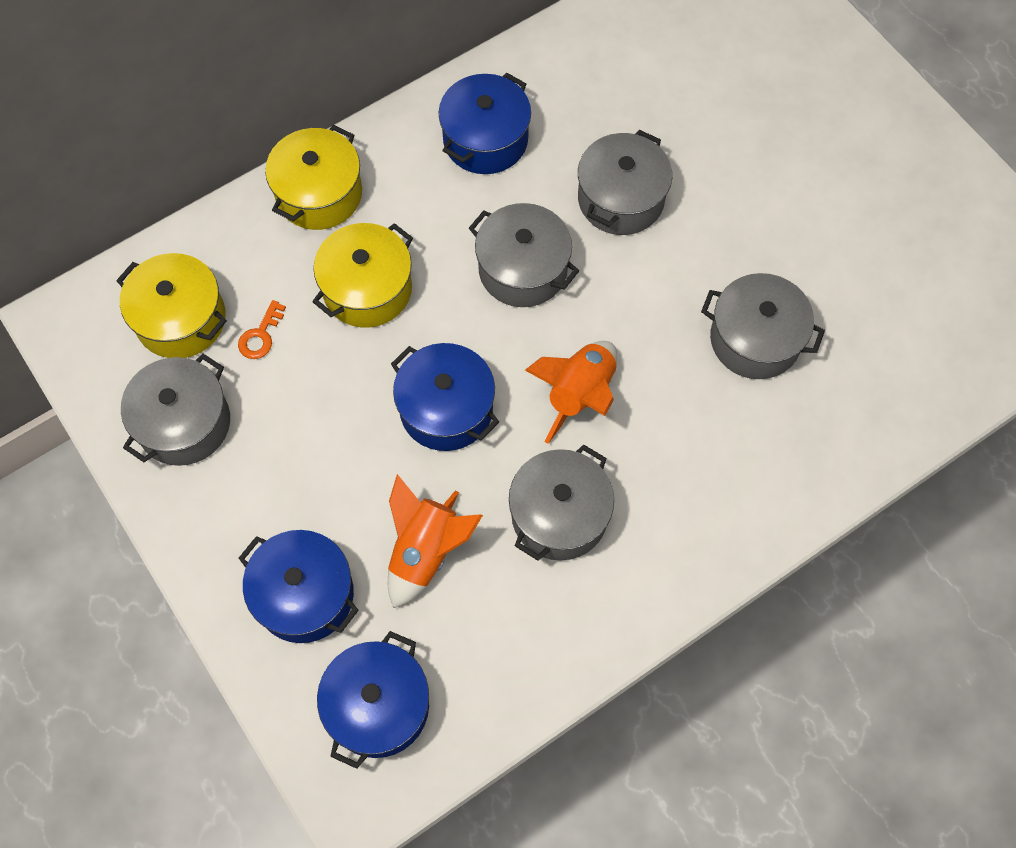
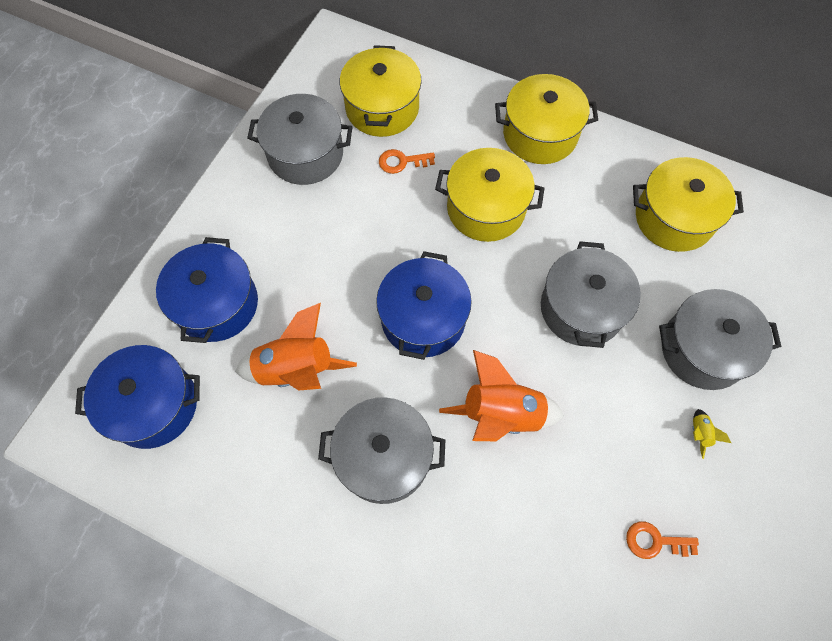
camera: 60 degrees right, 0 degrees up
(485, 140) = (674, 218): blue pot -> yellow pot
(689, 250) = (699, 433): none -> yellow rocket
(755, 339) = (655, 541): grey pot -> orange key

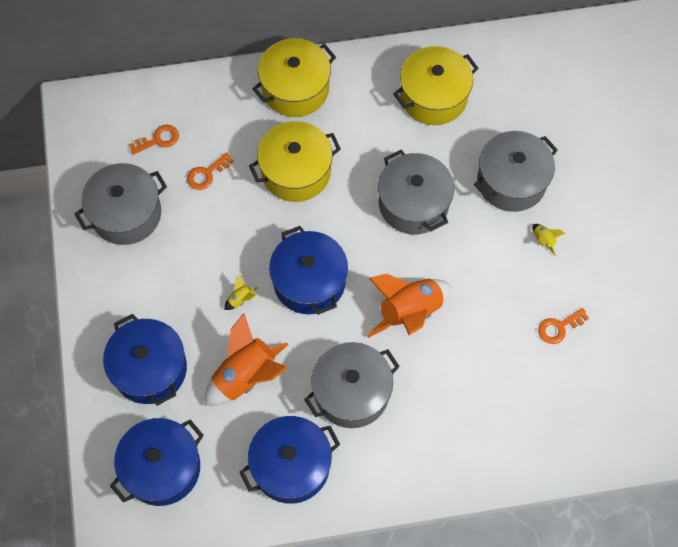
camera: 35 degrees left, 0 degrees up
(270, 490) = (291, 465): none -> blue pot
(346, 293) = (241, 299): none -> yellow rocket
(382, 108) = (158, 140): yellow pot -> orange key

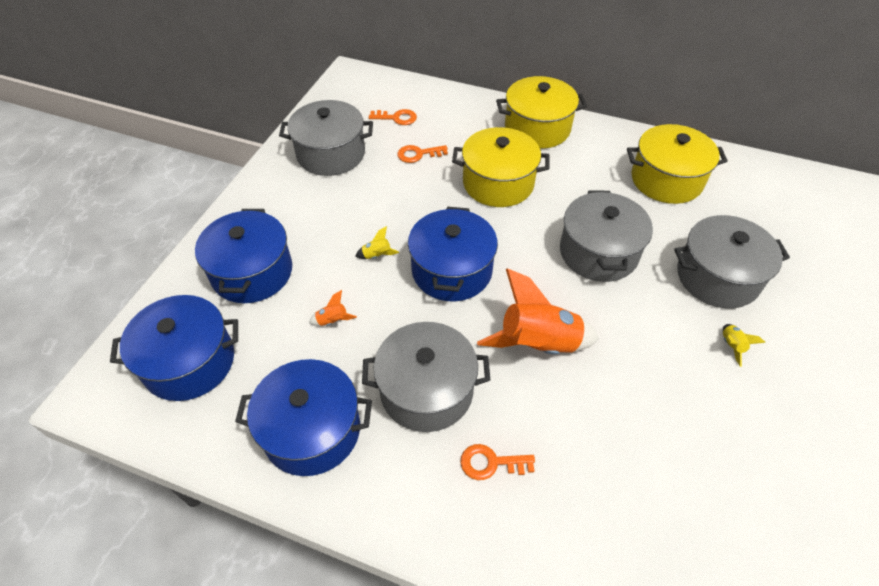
camera: 30 degrees right, 15 degrees down
(246, 375) = (332, 321): orange rocket -> orange rocket, size x0.40
(559, 327) = (712, 445): orange key -> orange key (491, 463)

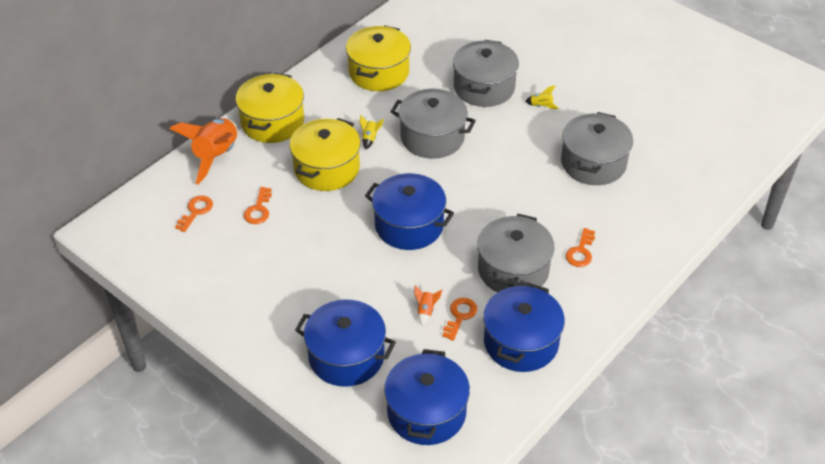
camera: 70 degrees left, 5 degrees down
(331, 154) = (219, 272): grey pot -> grey pot (593, 163)
(334, 355) = (460, 316): none -> orange key
(377, 255) = (369, 267): yellow rocket -> yellow rocket (370, 138)
(538, 344) = (499, 198): orange rocket -> orange rocket (216, 156)

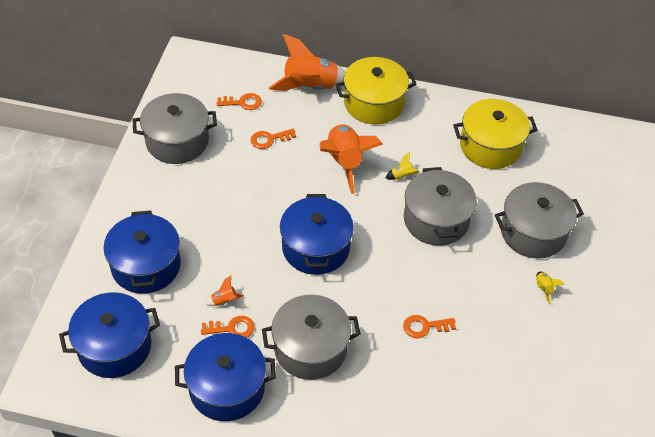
camera: 60 degrees right, 5 degrees up
(326, 168) = (345, 162): yellow pot -> orange rocket
(581, 251) = (367, 396): orange key -> orange key (425, 327)
(593, 163) = (495, 363): grey pot -> grey pot (177, 141)

